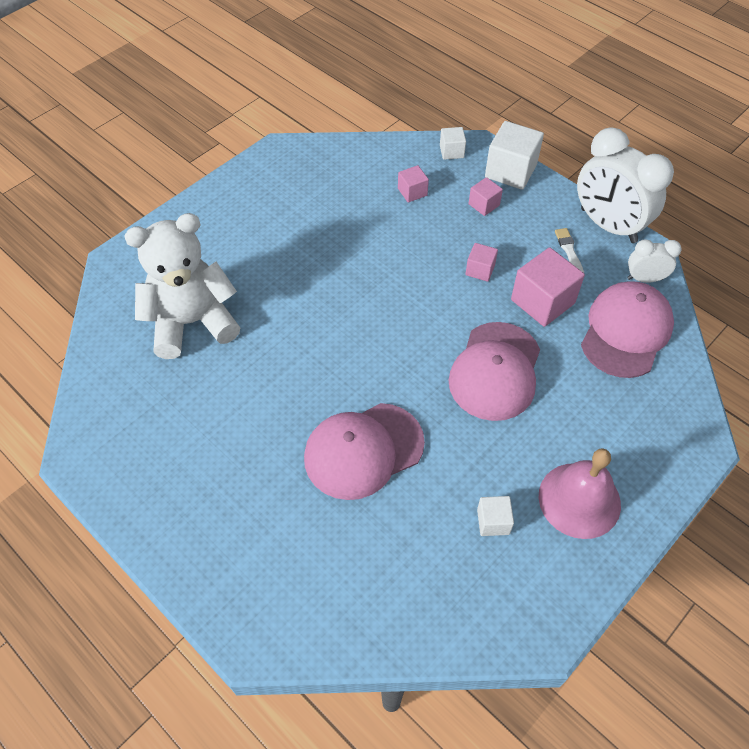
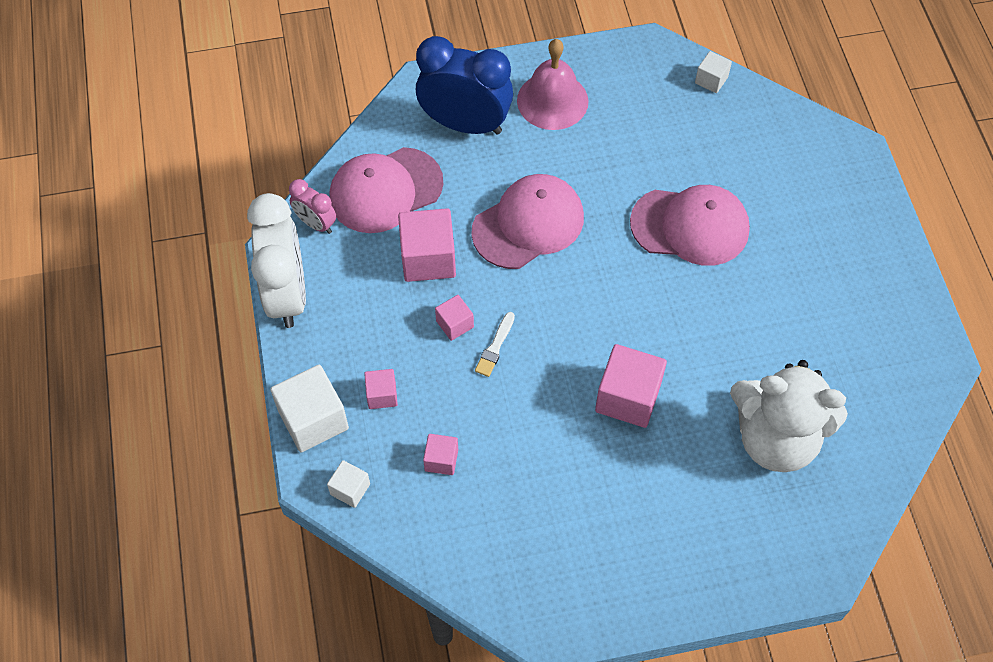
camera: 145 degrees left, 5 degrees up
(319, 291) = (628, 397): none -> pink cube
(493, 522) = (628, 123): white cube -> white cube (711, 80)
(569, 251) = (353, 291): white brush -> white brush (495, 346)
(627, 426) = (465, 124): none -> blue clock
(644, 279) = (316, 223): white clock -> pink clock

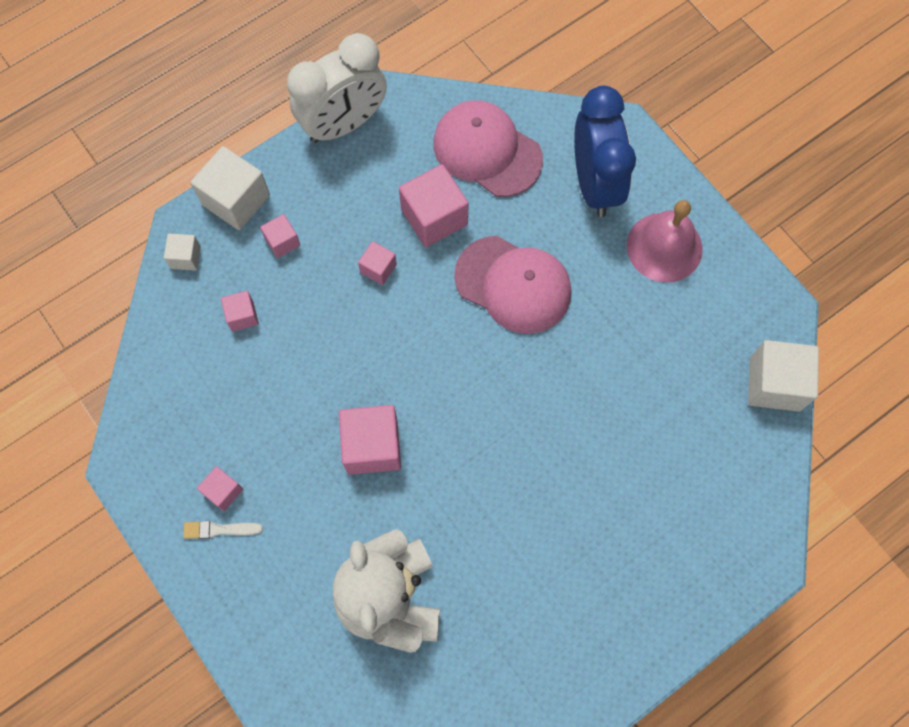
camera: 65 degrees right, 10 degrees up
(316, 223) = (424, 112): pink clock -> none
(495, 346) = (371, 311): white brush -> white brush (219, 529)
(613, 543) = (223, 491): none -> pink cube
(690, 226) = (586, 430): pink cap -> none
(711, 80) = (774, 384): white cube -> white cube, size x1.87

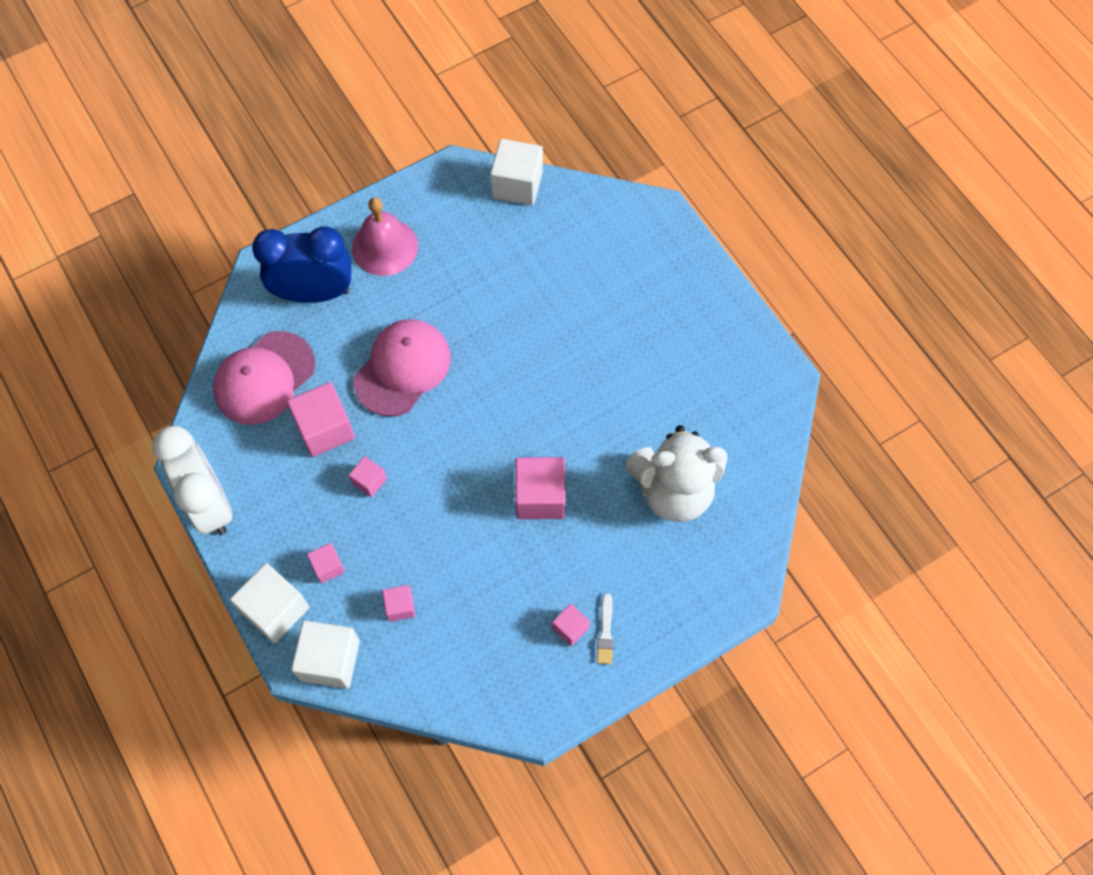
camera: 85 degrees left, 5 degrees down
(185, 257) = (330, 660): white cube -> white cube, size x1.87

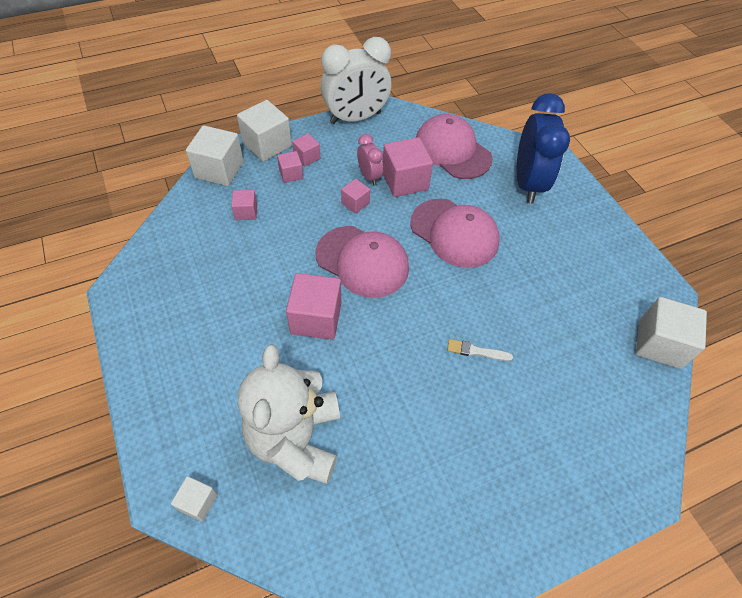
camera: 95 degrees right, 10 degrees down
(322, 471) = (369, 176): none -> pink clock
(384, 247) = (576, 232): pink bell -> none
(457, 461) = (362, 261): none -> pink cap
(570, 628) = (187, 324): pink cube -> pink cube (307, 157)
(605, 632) = (173, 352): white brush -> white brush (476, 351)
(747, 561) = (198, 502): none -> white cube

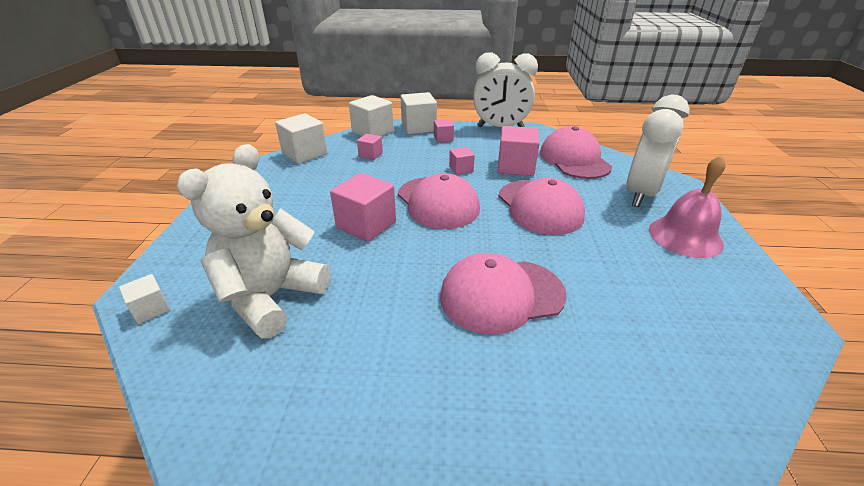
camera: 30 degrees right, 20 degrees down
(291, 174) = (423, 144): pink cube -> none
(369, 176) = (485, 158): pink clock -> none
(476, 351) = (501, 295): white brush -> pink cap
(527, 184) = (641, 194): blue clock -> white clock
(578, 227) = (685, 236): none -> pink bell
(659, 344) = (758, 369): white cube -> white cube (304, 153)

